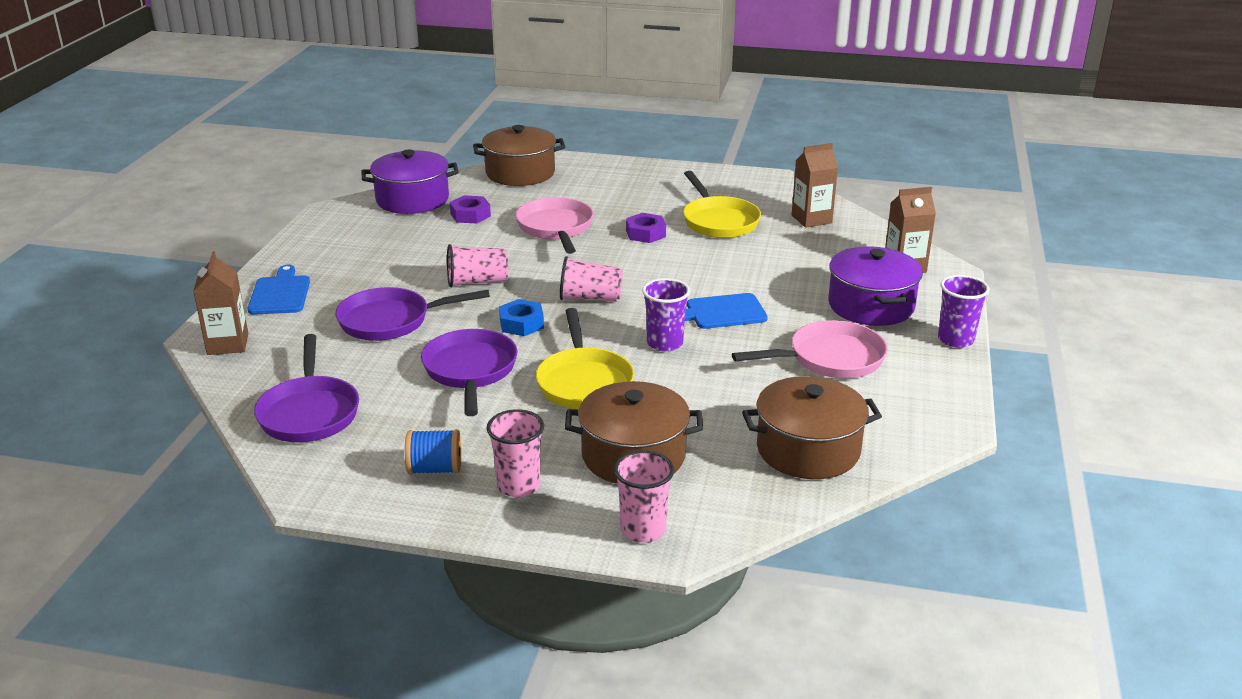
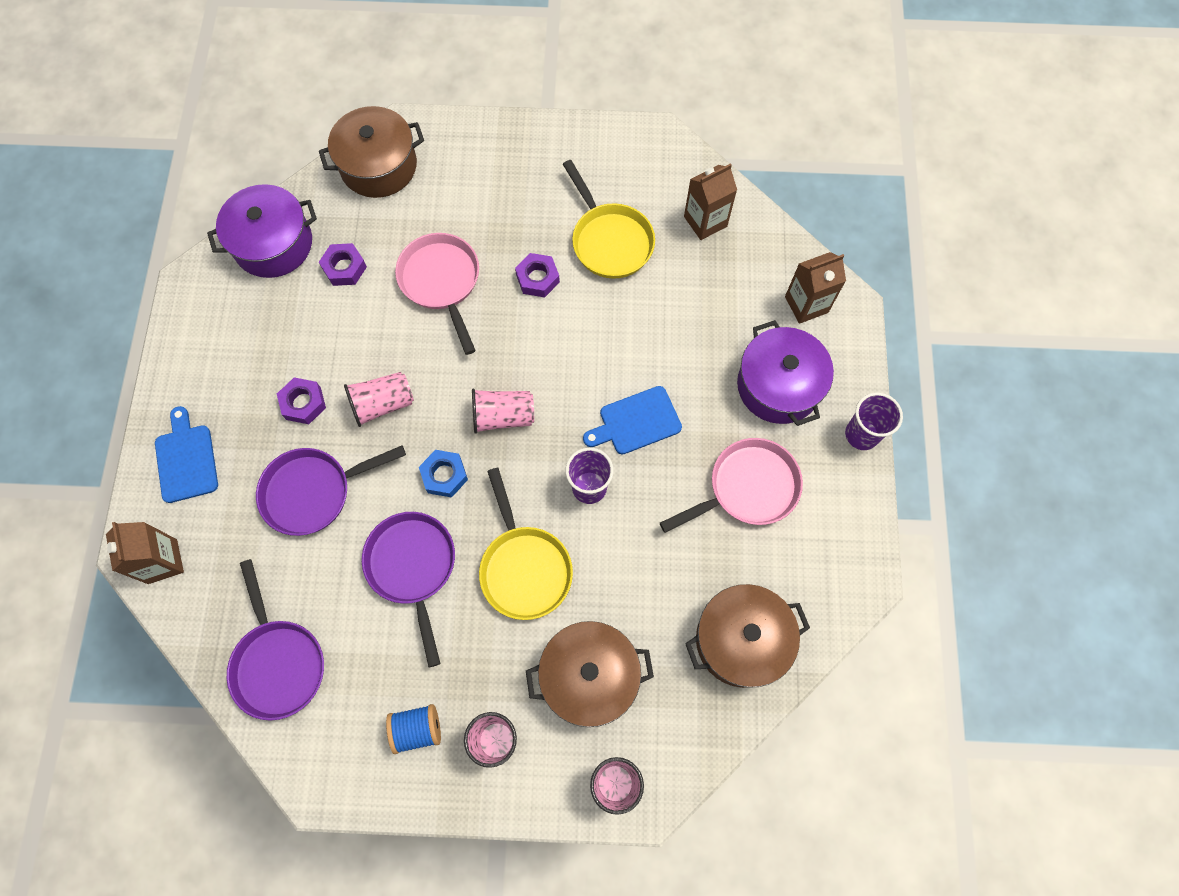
camera: 10 degrees left, 40 degrees up
(403, 275) = (303, 403): none -> purple nut

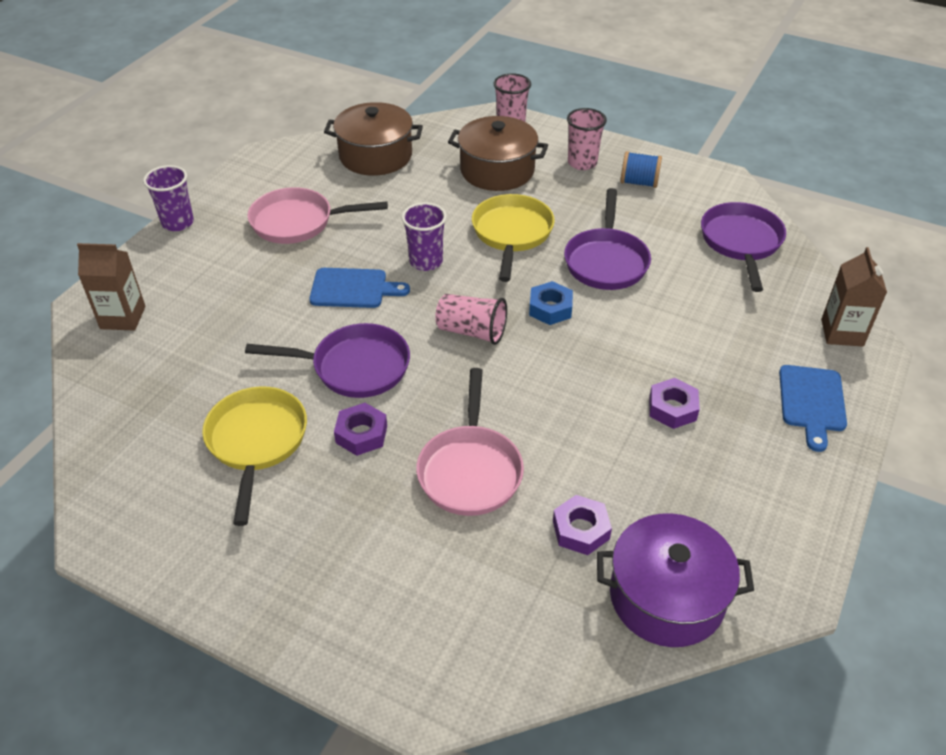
camera: 155 degrees left, 25 degrees down
(314, 492) = (681, 336): purple pan -> purple pan (354, 367)
(378, 166) = (482, 652): brown pot -> none
(383, 404) = (587, 380): pink cup -> none
(705, 221) = (141, 422): brown carton -> none
(778, 385) = (209, 272): purple pot -> none

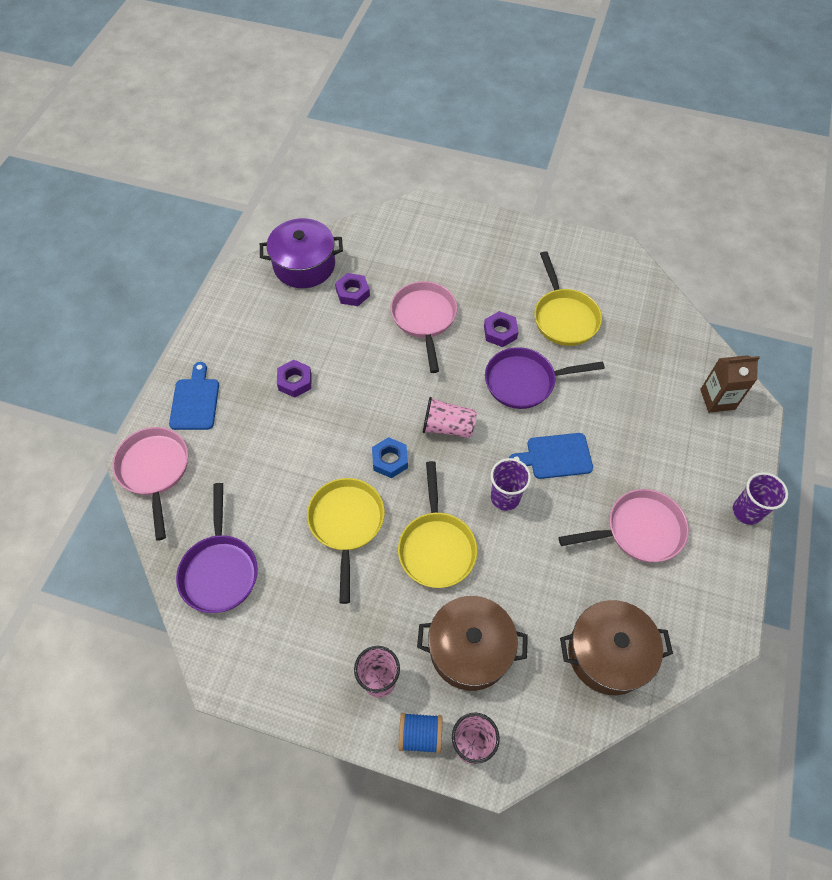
camera: 170 degrees right, 15 degrees up
(606, 261) = (346, 524): purple pan -> yellow pan
(639, 182) = (316, 653): blue spool -> blue spool (420, 735)
(842, 333) = (155, 471): brown carton -> pink pan

